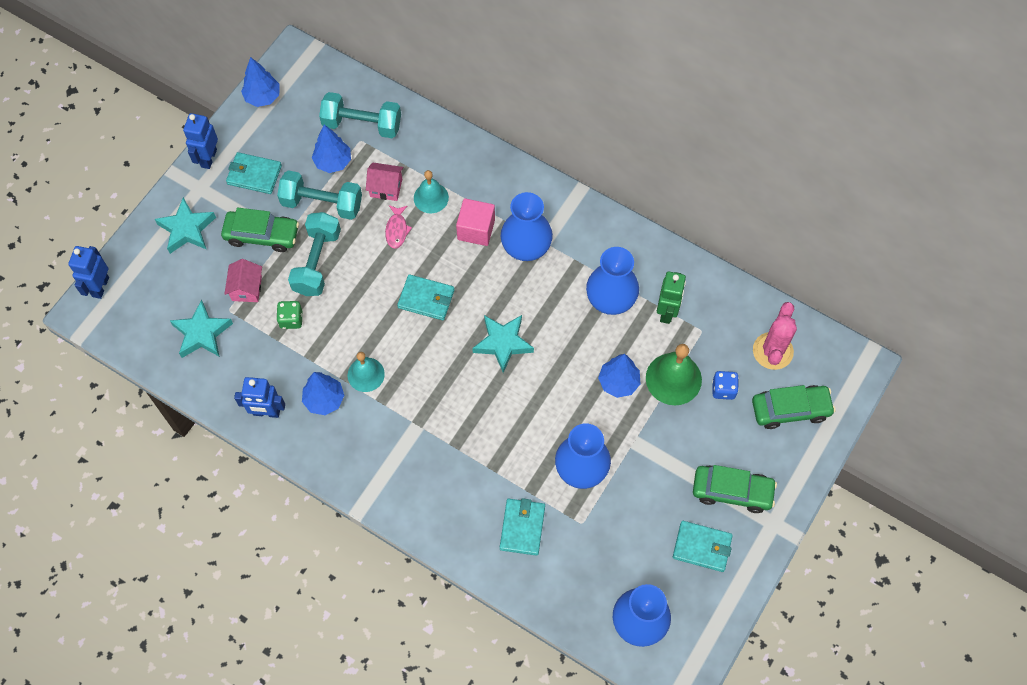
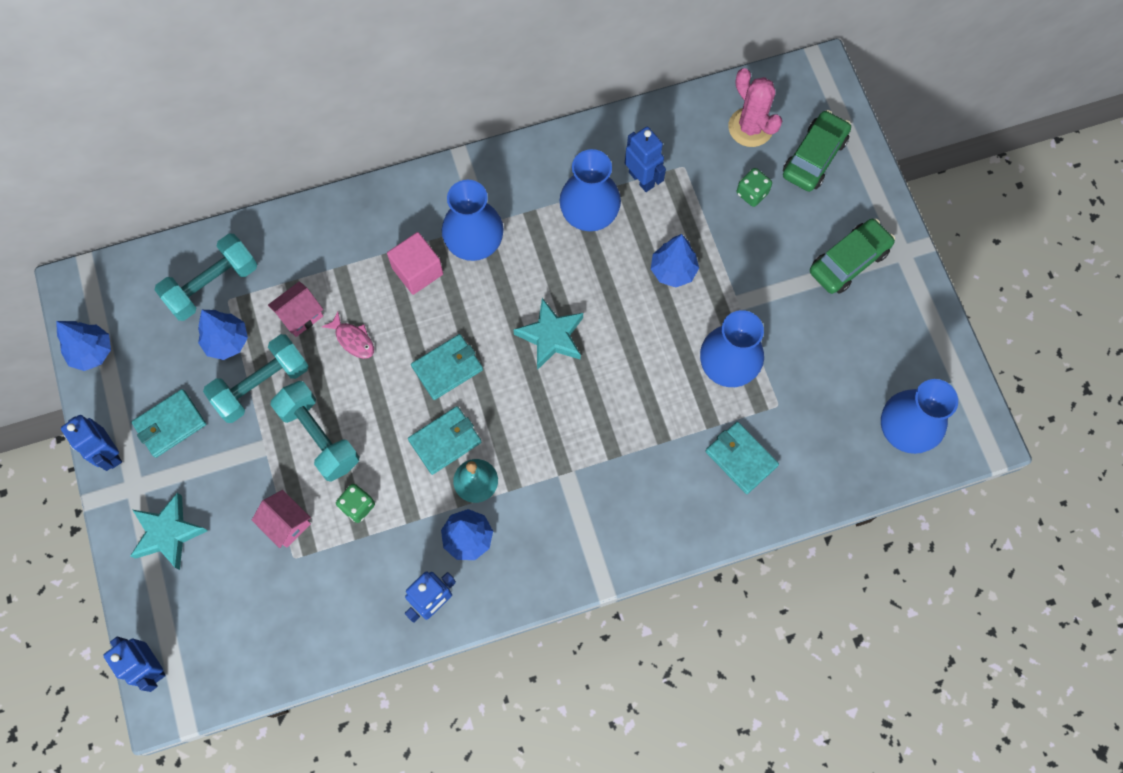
camera: 50 degrees left, 5 degrees up
(202, 333) = (295, 602): turquoise star -> none
(262, 235) = (242, 466): green car -> none
(431, 197) = (348, 284): turquoise bell -> none
(667, 312) = (641, 179): green robot -> blue robot
(673, 379) = (708, 224): green bell -> none
(702, 547) = (878, 325): turquoise wallet -> turquoise wallet (445, 441)
(723, 389) = (752, 193): blue dice -> green dice

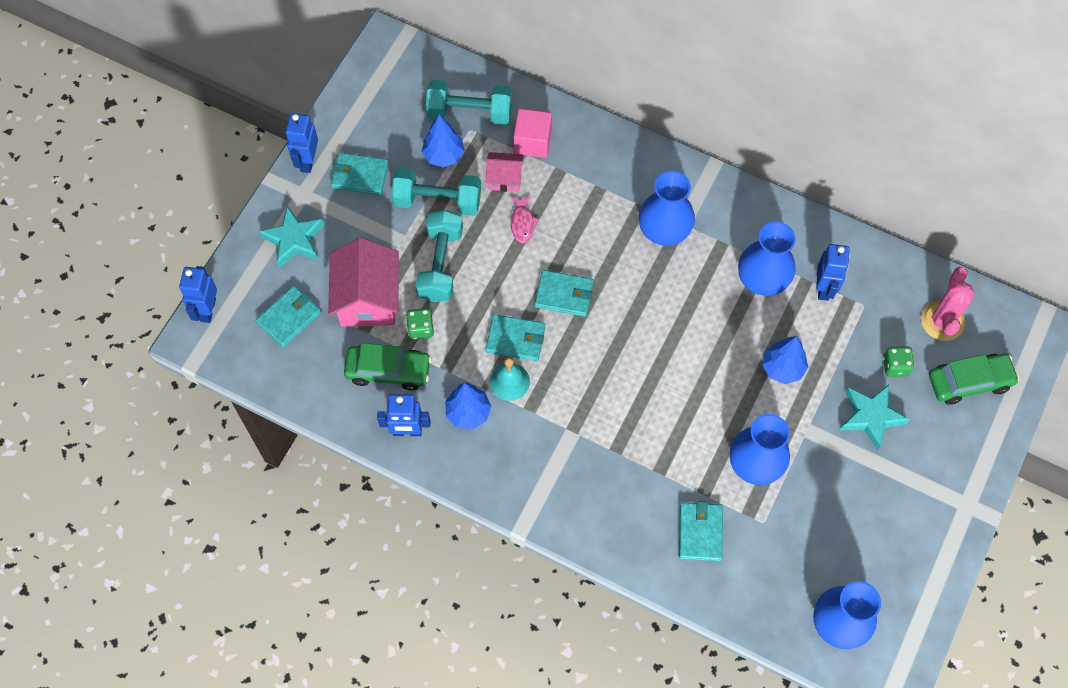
camera: 45 degrees right, 5 degrees down
(92, 352) = (358, 91): blue tree -> none
(233, 603) = (289, 317): none -> turquoise wallet
(286, 523) = (368, 299): pink house -> pink house, size x1.86
(417, 271) = (608, 216): pink cube -> pink cube (532, 142)
(551, 336) = (653, 336): turquoise star -> turquoise star (871, 417)
(848, 261) = (919, 474): green car -> green car (388, 371)

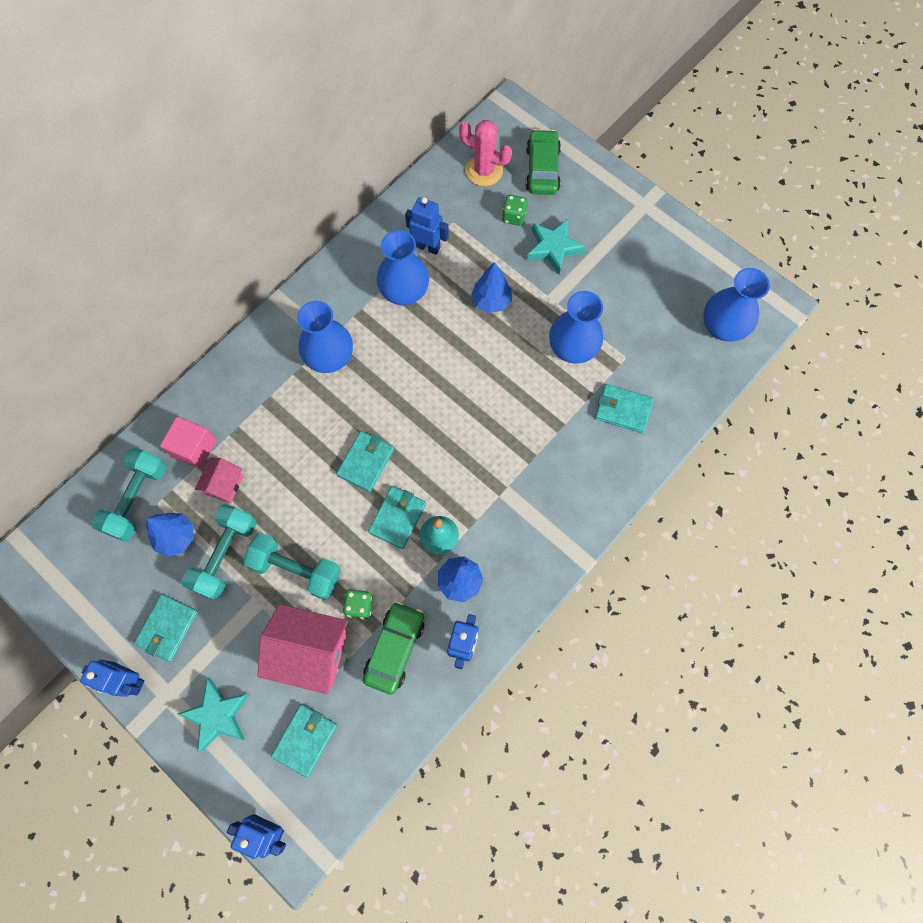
camera: 75 degrees left, 5 degrees up
(289, 317) = (305, 740): turquoise wallet -> turquoise wallet turned 60 degrees clockwise
(522, 223) = (278, 480): pink fish -> none

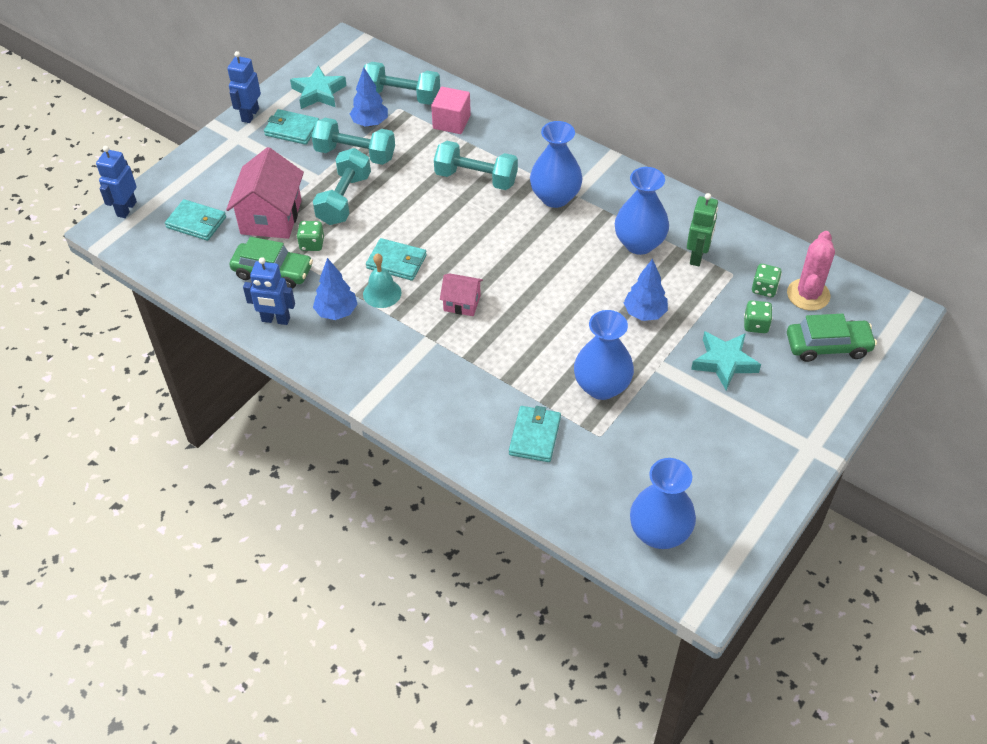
camera: 85 degrees right, 20 degrees down
(217, 715) = (219, 168): turquoise star -> turquoise star (318, 92)
(224, 484) = (419, 145): pink house -> pink house (462, 303)
(288, 430) = (476, 178): none -> turquoise dumbbell
(366, 462) = (450, 234): turquoise wallet -> none
(427, 247) = (697, 256): blue robot -> green robot
(473, 202) = (764, 289): none -> green dice

